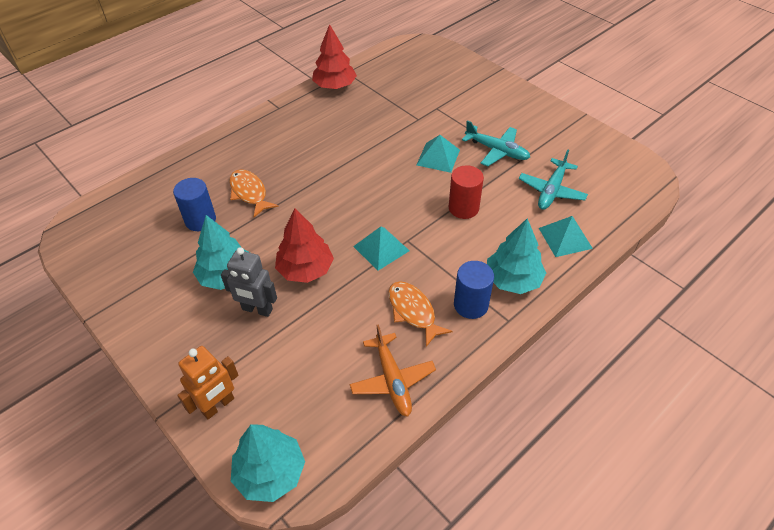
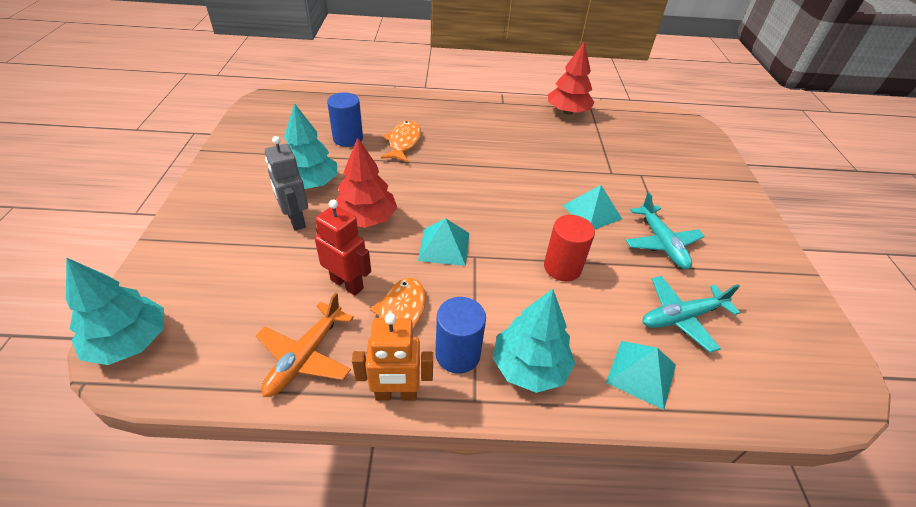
camera: 40 degrees right, 5 degrees down
(218, 405) = (177, 263): orange robot -> orange robot (396, 394)
(355, 320) = (347, 284): none -> red robot

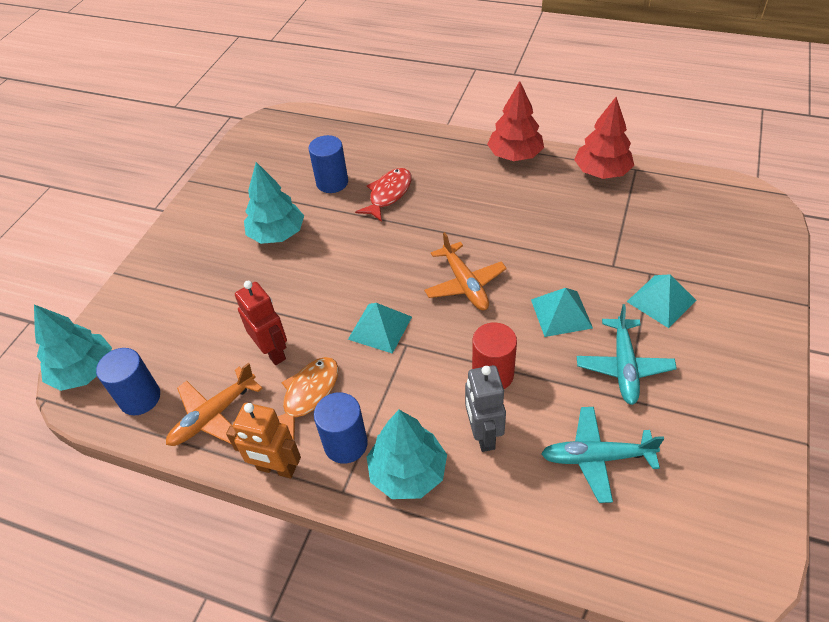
camera: 25 degrees right, 5 degrees up
(210, 356) = (140, 398): none -> blue cylinder
(295, 220) = (249, 274): grey robot -> grey robot (483, 435)
(366, 218) = (316, 283): red tree -> red tree (515, 155)
(403, 142) = (388, 194): orange fish -> red fish
(502, 201) = (465, 284): none -> orange plane
(641, 373) = (517, 506): turquoise pyramid -> turquoise pyramid (661, 301)

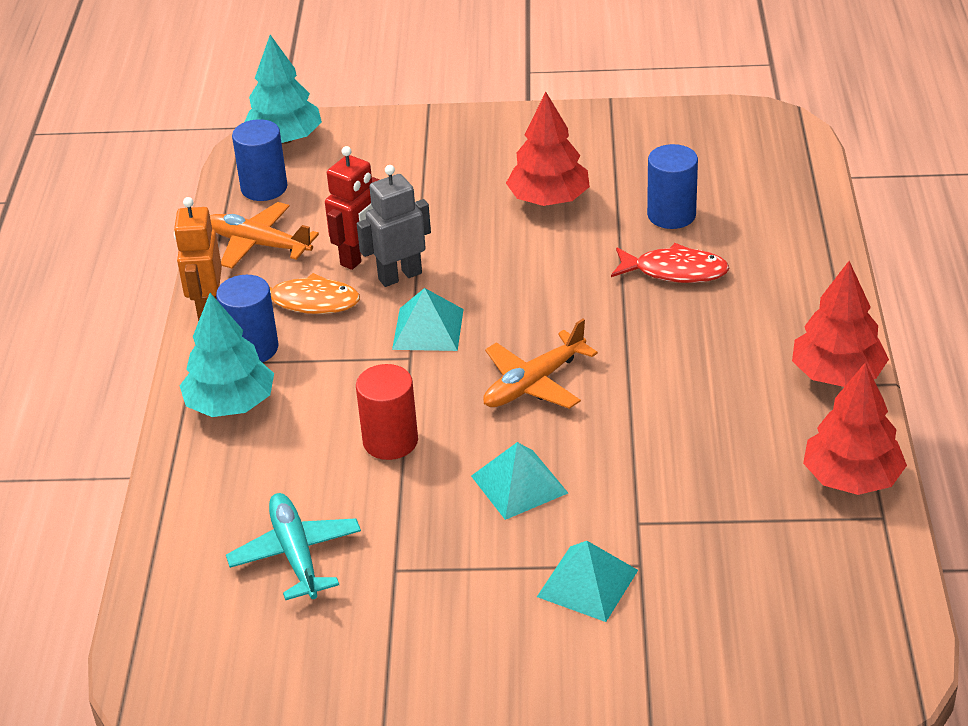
camera: 70 degrees right, 10 degrees down
(277, 234) = (549, 199): turquoise tree -> red tree
(483, 435) = (298, 452): grey robot -> grey robot (400, 276)
(624, 366) = (448, 560): turquoise plane -> none

